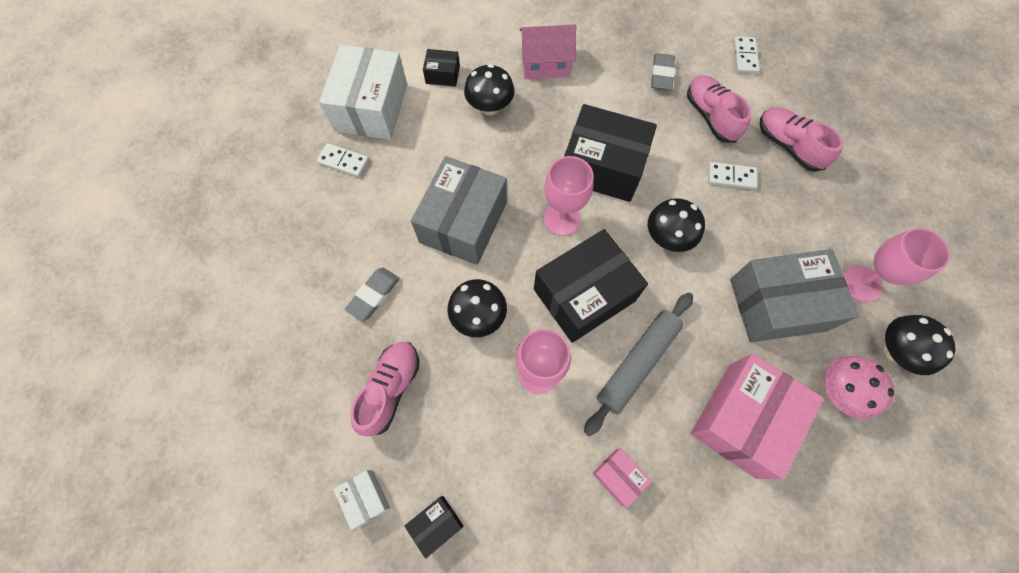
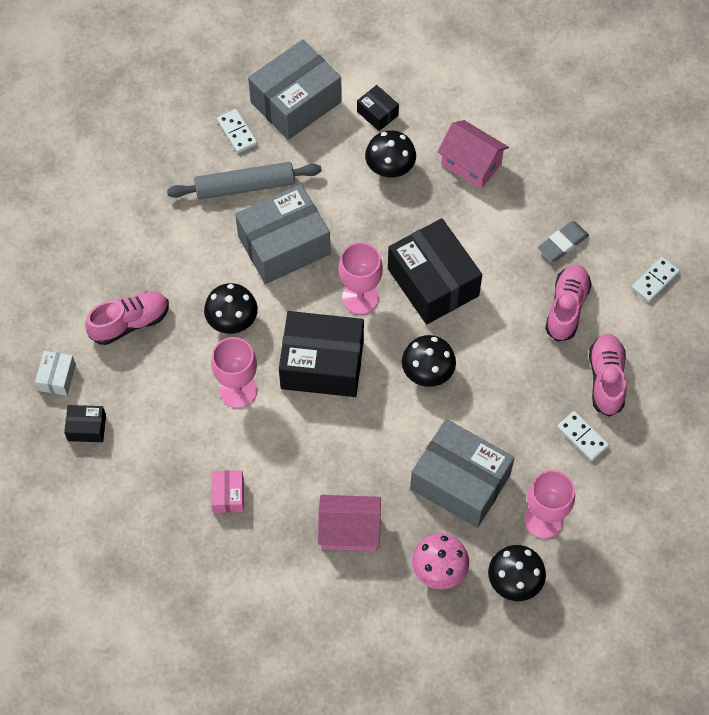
camera: 40 degrees right, 5 degrees down
(371, 107) = (296, 102): white box -> grey box
(374, 295) = (173, 250): grey eraser -> none
(637, 363) = (313, 438): grey rolling pin -> grey rolling pin (245, 186)
(731, 177) = (529, 367): white domino -> white domino (582, 437)
(742, 419) = (349, 530): pink box -> pink house

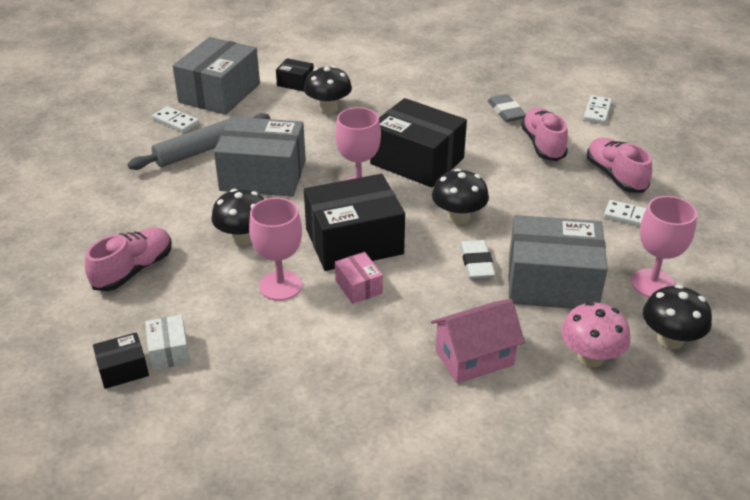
camera: 25 degrees left, 25 degrees down
(57, 377) = (67, 338): white box -> white box (169, 351)
(228, 495) = (322, 373): pink box -> pink box (358, 287)
(284, 245) = (263, 175): grey box -> grey box turned 60 degrees clockwise
(411, 433) = (477, 263): none -> white eraser
(471, 164) = (395, 90): pink house -> none
(562, 243) = (506, 111): grey eraser -> grey eraser turned 45 degrees counterclockwise

